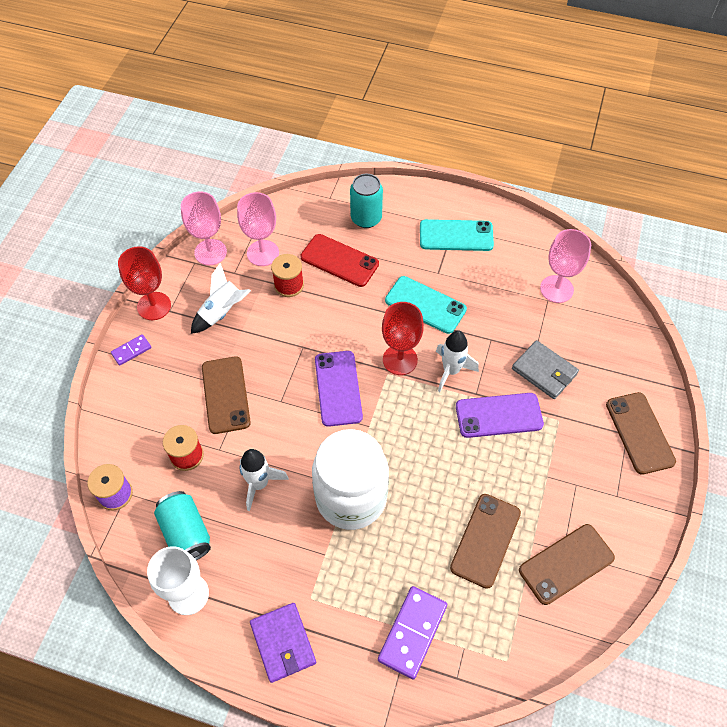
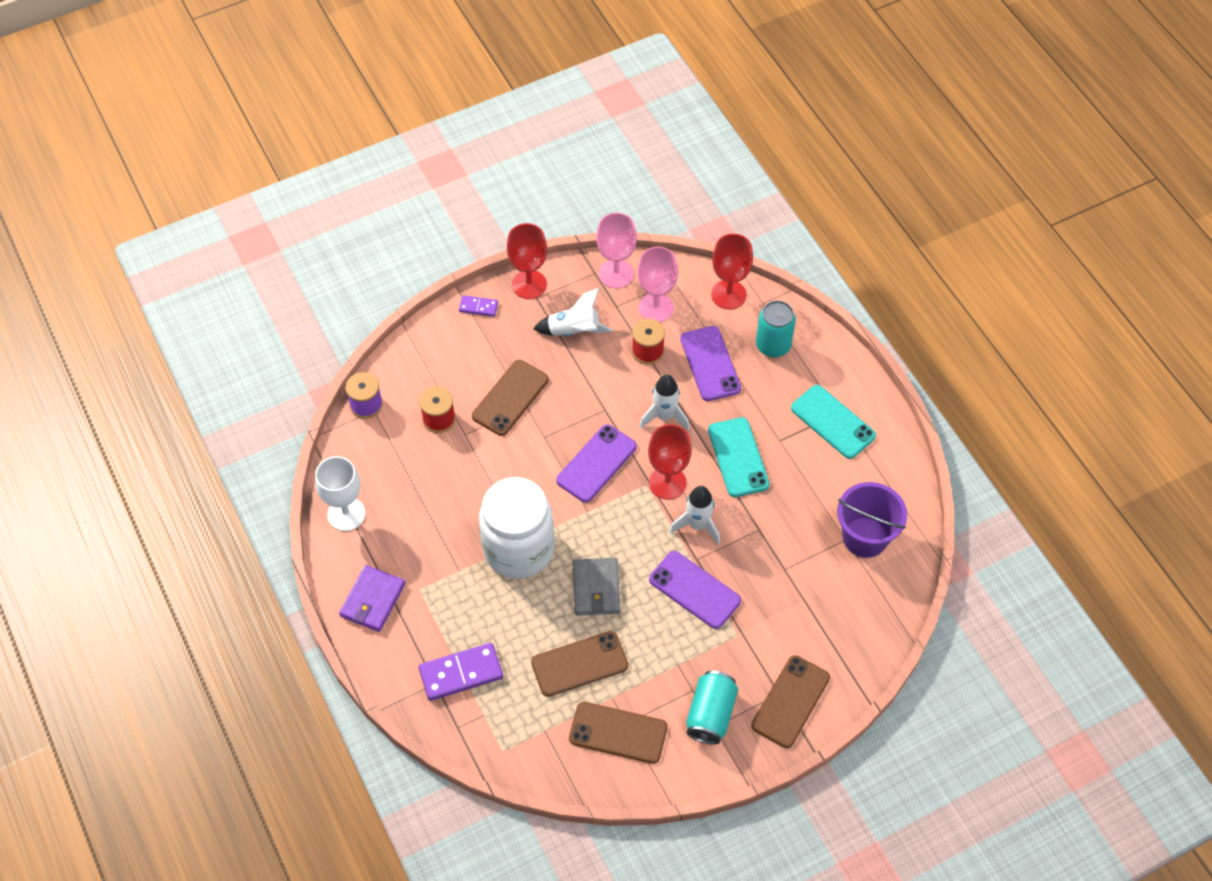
camera: 45 degrees right, 0 degrees up
(186, 533) = (385, 472): turquoise can -> turquoise can (710, 714)
(259, 484) = (466, 483): white rocket -> white rocket (664, 416)
(302, 209) = (728, 295): none -> red goblet
(339, 260) = (710, 364): red phone -> purple phone
(544, 371) = (772, 590): grey wallet -> grey wallet (596, 588)
(556, 289) = (865, 537): pink goblet -> purple bucket

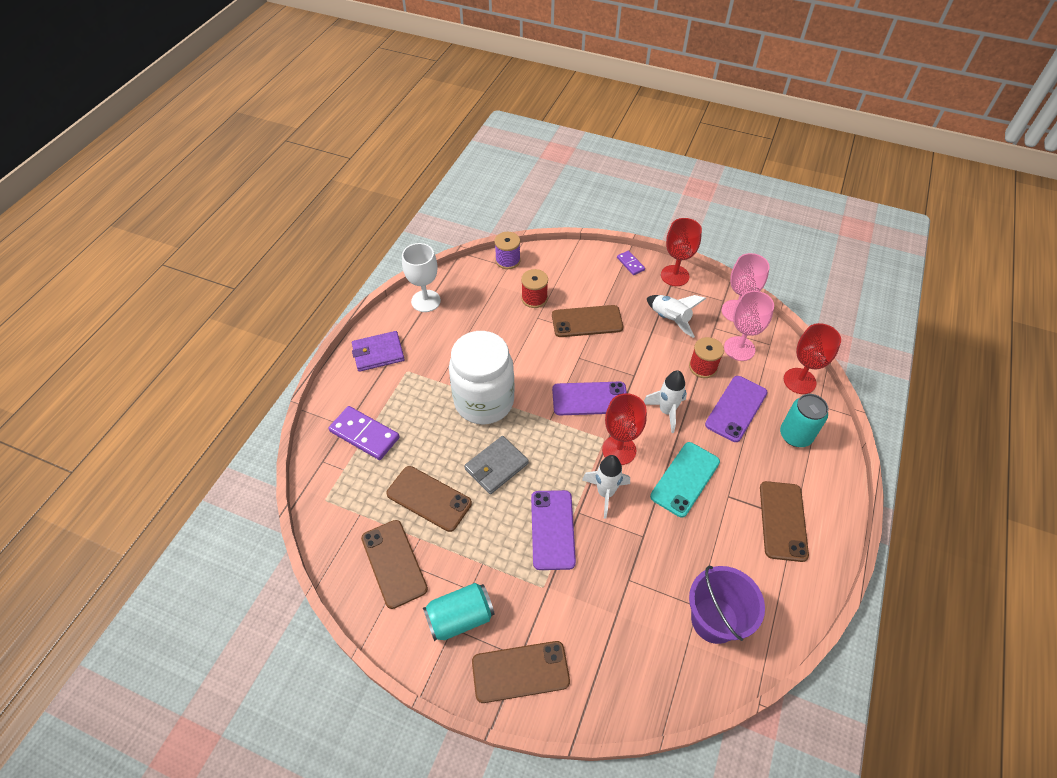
camera: 50 degrees right, 5 degrees down
(833, 422) = (783, 521): turquoise phone -> brown phone

